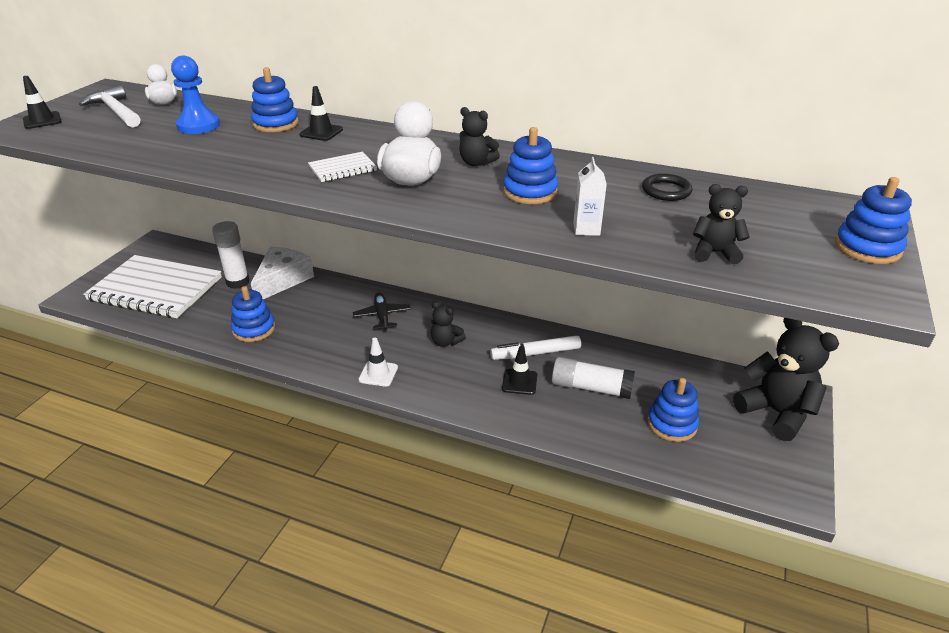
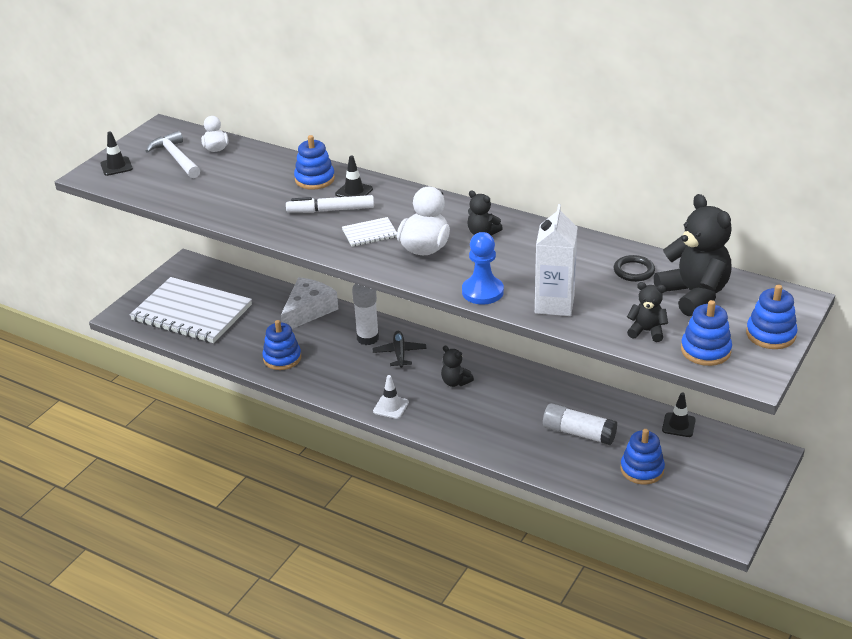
camera: 10 degrees right, 0 degrees up
(198, 125) = (248, 178): blue pawn -> blue pawn (482, 292)
(238, 282) = (266, 310): white glue stick -> white glue stick (367, 338)
(519, 382) = (515, 423): black traffic cone -> black traffic cone (678, 425)
(530, 192) = (520, 266): blue stacking toy -> blue stacking toy (705, 350)
(535, 353) = (536, 399): white marker -> white marker (331, 210)
(586, 229) = (554, 304): white carton -> white carton, size x1.87
(776, 412) = (740, 467): black teddy bear -> black teddy bear (694, 295)

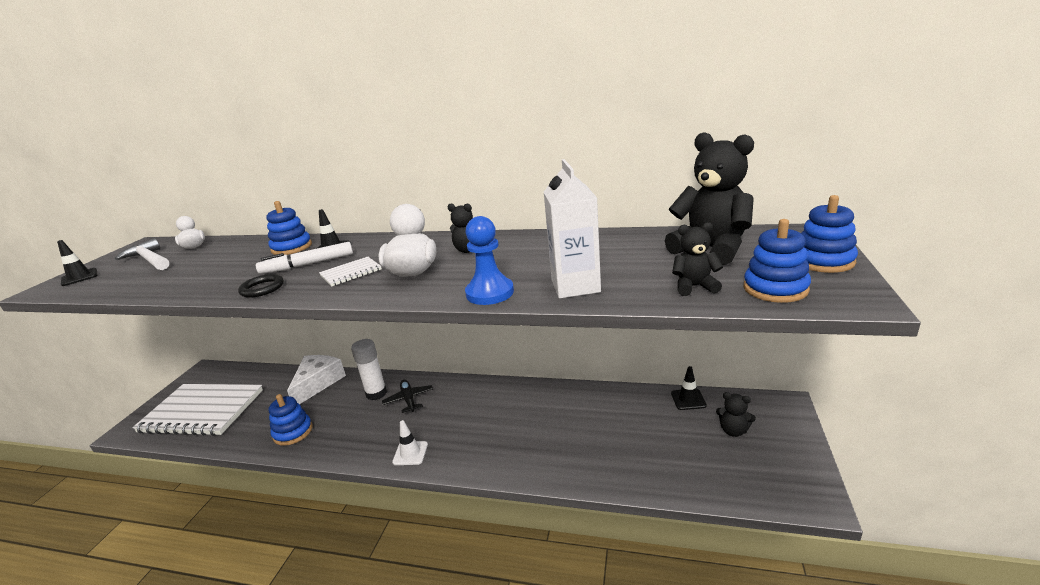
camera: 15 degrees left, 10 degrees down
(455, 382) = (468, 412): black teddy bear -> black teddy bear (733, 430)
(578, 433) = (603, 431): white glue stick -> none
(634, 271) = (636, 245): black ring -> black ring (262, 288)
(642, 469) = (683, 451): blue stacking toy -> none

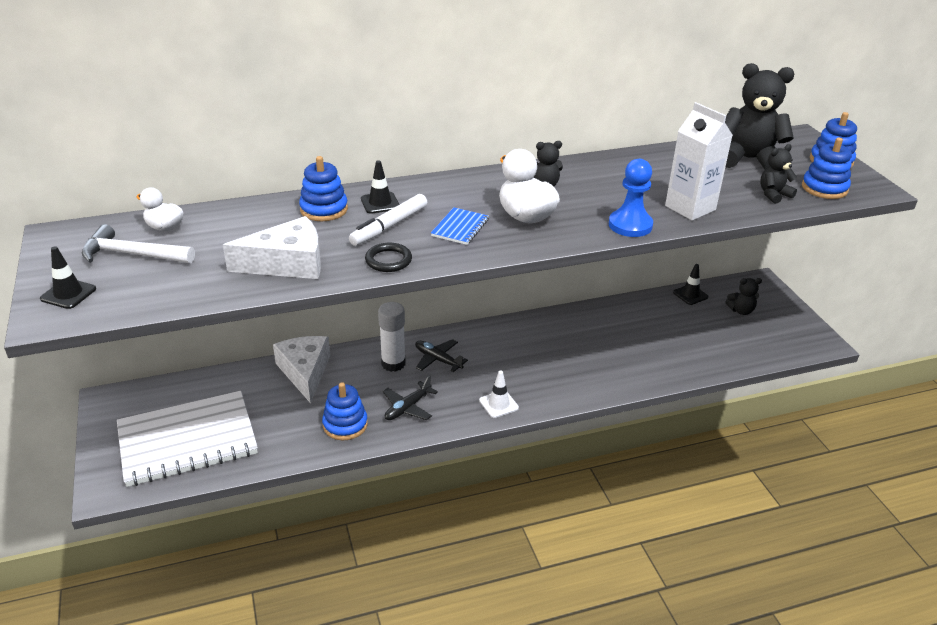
camera: 35 degrees left, 10 degrees up
(205, 279) = (287, 263): none -> white cheese
(345, 433) = (407, 407): none -> black plane
(351, 273) = (460, 227): white notebook -> blue notebook

